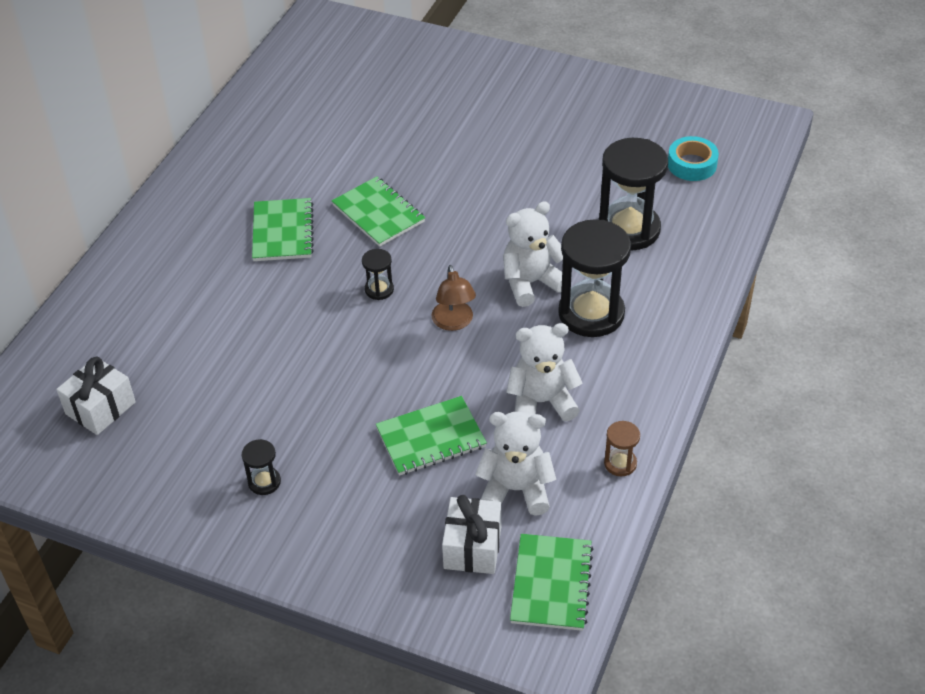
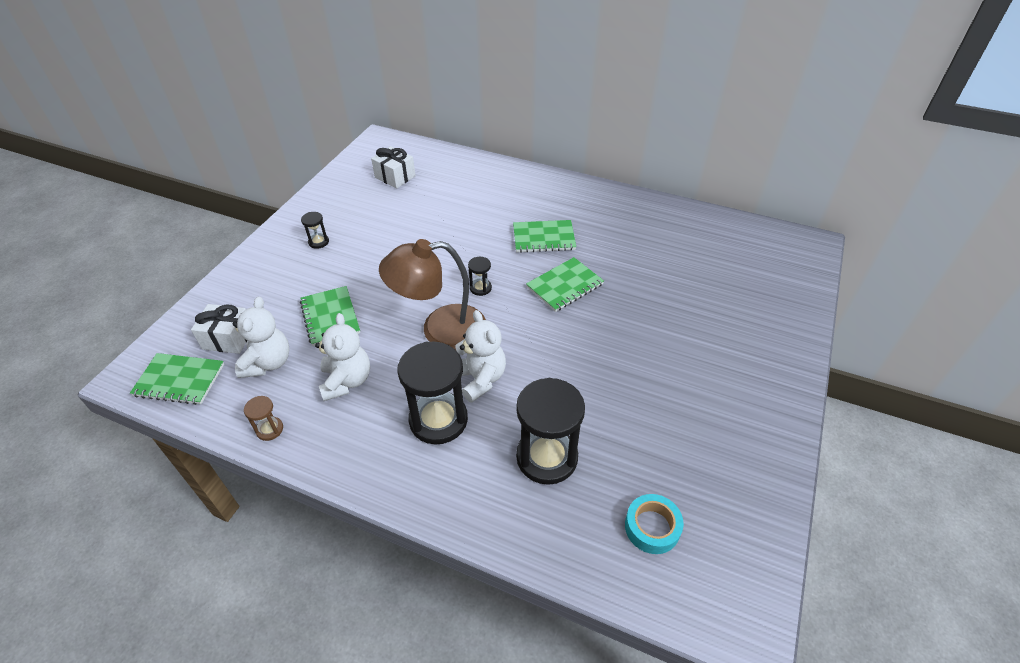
camera: 90 degrees right, 0 degrees up
(454, 322) = (440, 330): brown lamp -> brown lamp, size x1.95

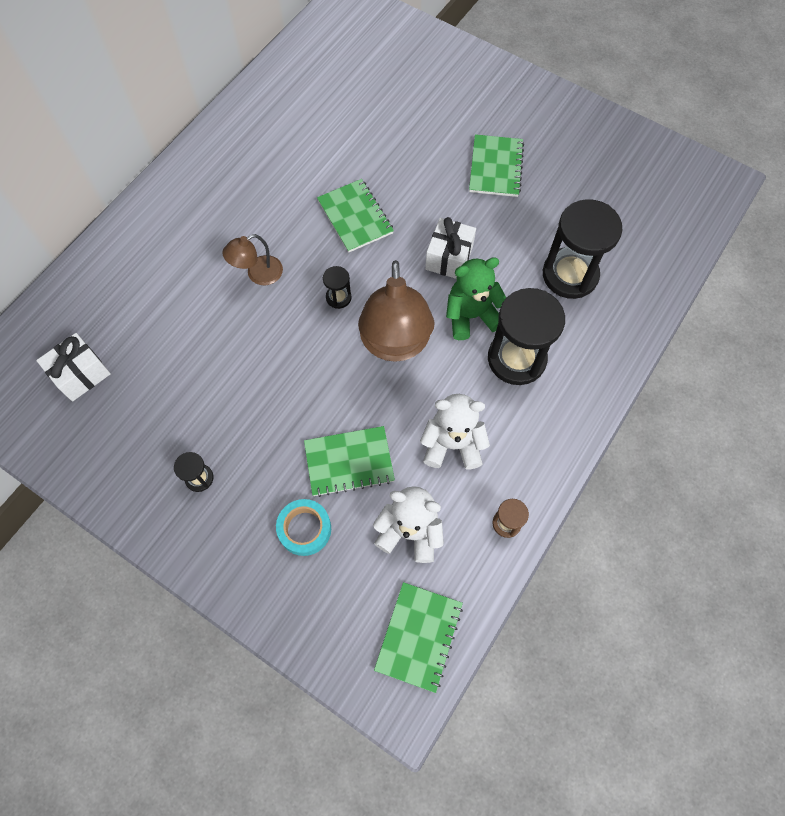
camera: 80 degrees left, 20 degrees up
(228, 338) = (359, 583): white gift -> white gift (449, 258)
(480, 379) = (471, 316): white teddy bear -> green teddy bear
(492, 240) = (258, 274): none -> brown lamp
(543, 238) = (270, 221): green notebook -> green notebook (495, 167)
(652, 527) = (642, 215): turquoise tape -> turquoise tape (304, 529)

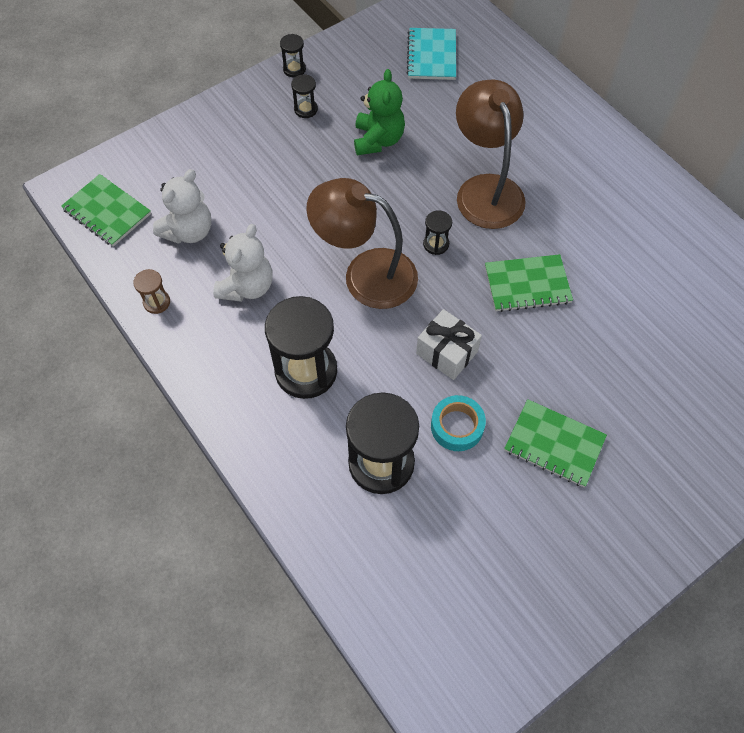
camera: 110 degrees right, 5 degrees down
(81, 374) = (431, 56): white gift -> turquoise notebook
(137, 516) = (294, 69): none -> black hourglass
(258, 274) = (486, 189): brown lamp -> brown lamp, size x1.95
(304, 529) = (229, 164): turquoise tape -> turquoise tape (457, 426)
(349, 462) = (269, 207): green notebook -> none
(471, 316) = (370, 348): green teddy bear -> green teddy bear (378, 140)

